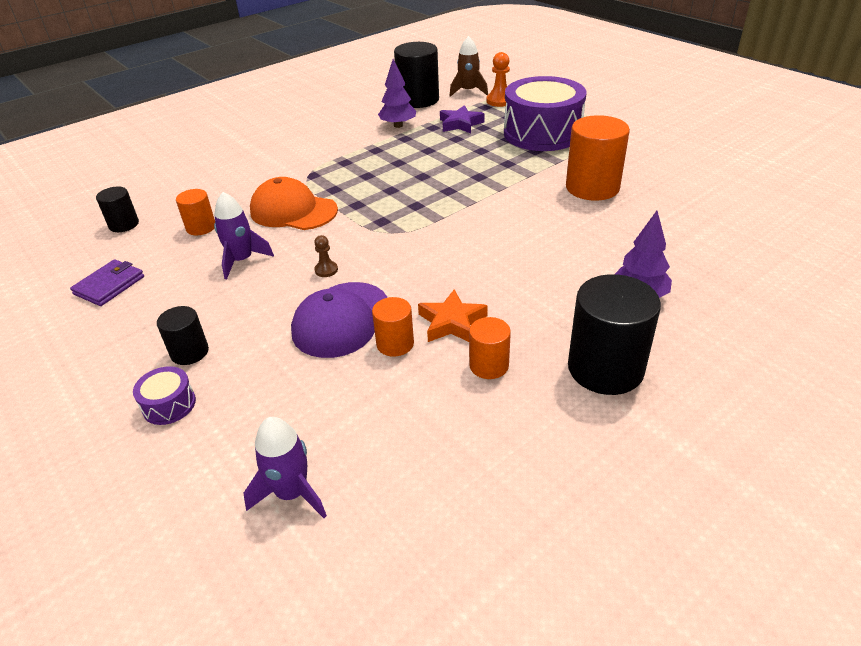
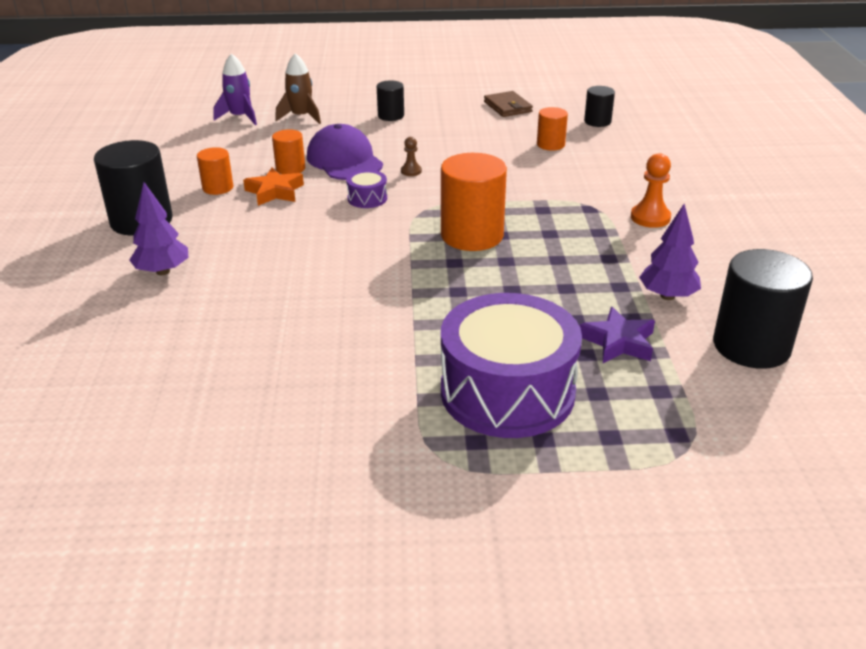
camera: 125 degrees right, 5 degrees down
(109, 285) = (508, 107): purple wallet -> brown wallet
(169, 405) = (353, 104): purple drum -> purple drum (367, 198)
(242, 260) = (474, 148): purple rocket -> none
(293, 211) = (525, 182): orange cap -> none
(468, 91) = (746, 407): brown rocket -> brown rocket (301, 117)
(500, 101) = (670, 417): orange pawn -> orange pawn (650, 217)
(592, 187) = (329, 347): orange cylinder -> orange cylinder (472, 235)

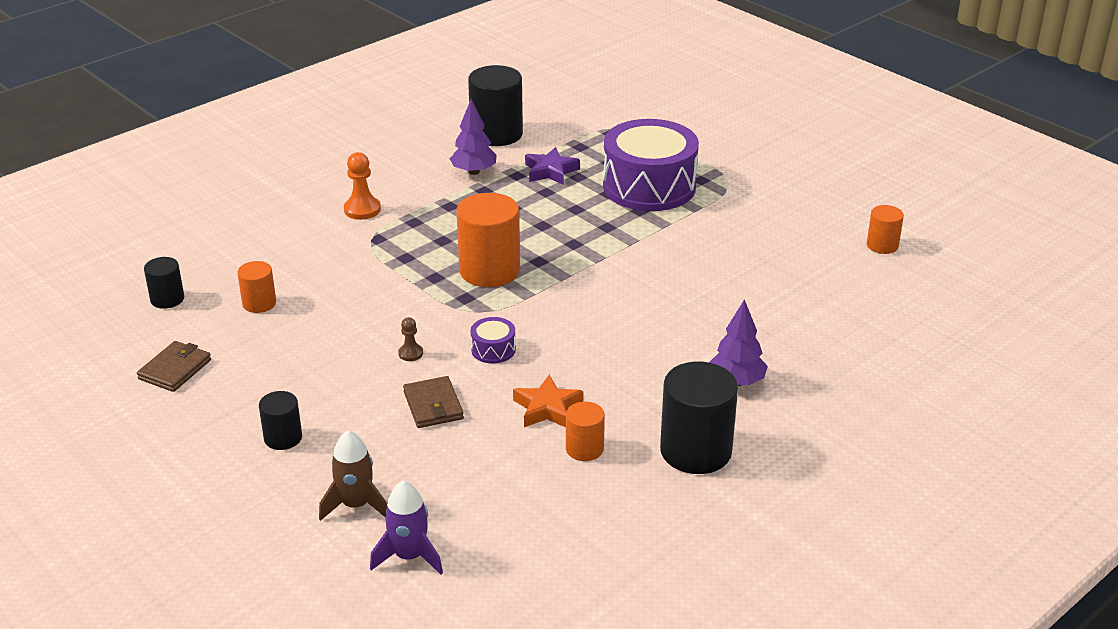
camera: 130 degrees left, 0 degrees up
(290, 168) = (491, 429): orange cylinder -> orange cylinder (882, 245)
(344, 160) = (433, 405): purple cap -> brown wallet

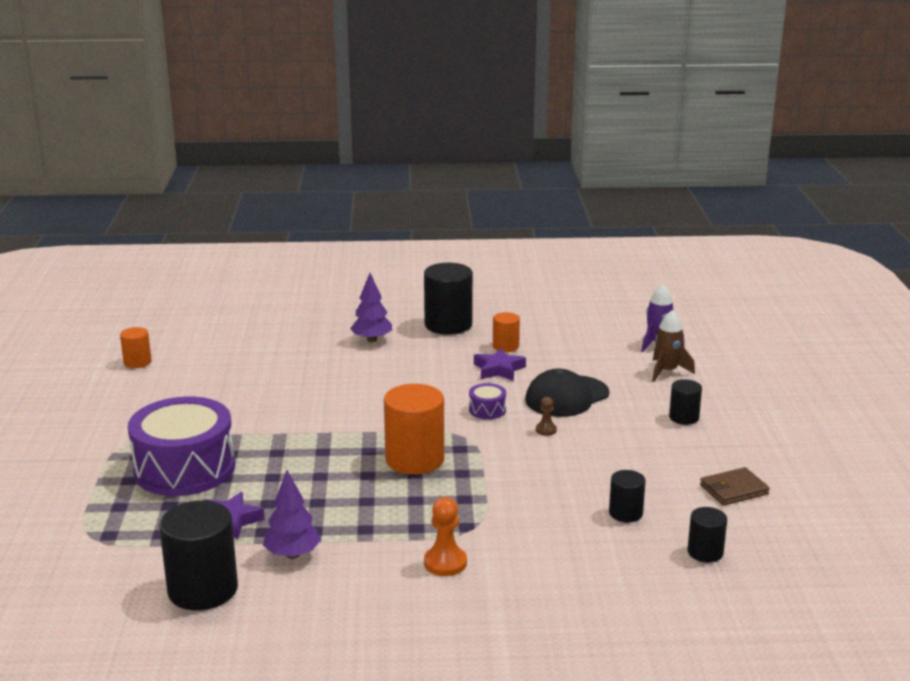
camera: 140 degrees left, 10 degrees down
(259, 303) = (625, 513): orange cylinder -> black cylinder
(433, 405) = (566, 397): brown wallet -> black cap
(547, 408) = (499, 369): orange star -> purple star

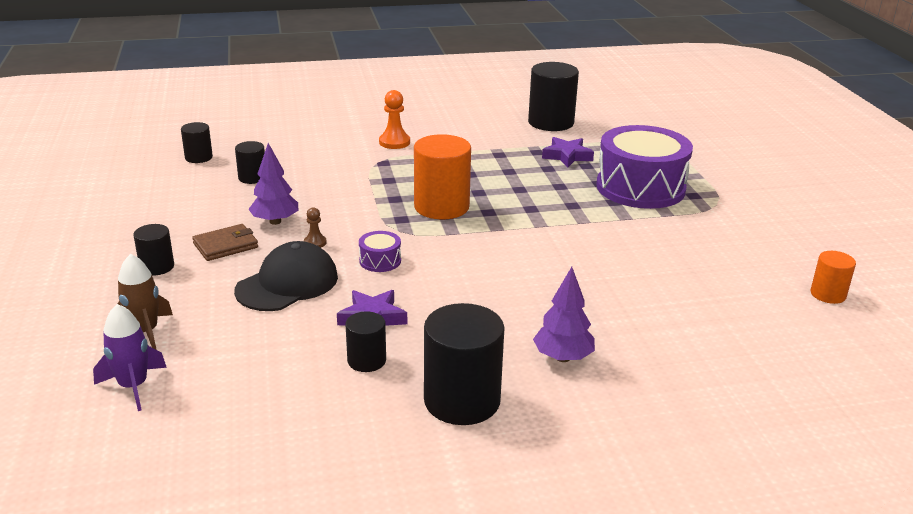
camera: 170 degrees right, 5 degrees up
(292, 554) = (505, 141): purple tree -> purple tree (275, 221)
(505, 346) = (366, 360): orange cylinder -> black cylinder
(733, 490) = (147, 200): brown wallet -> brown wallet (226, 245)

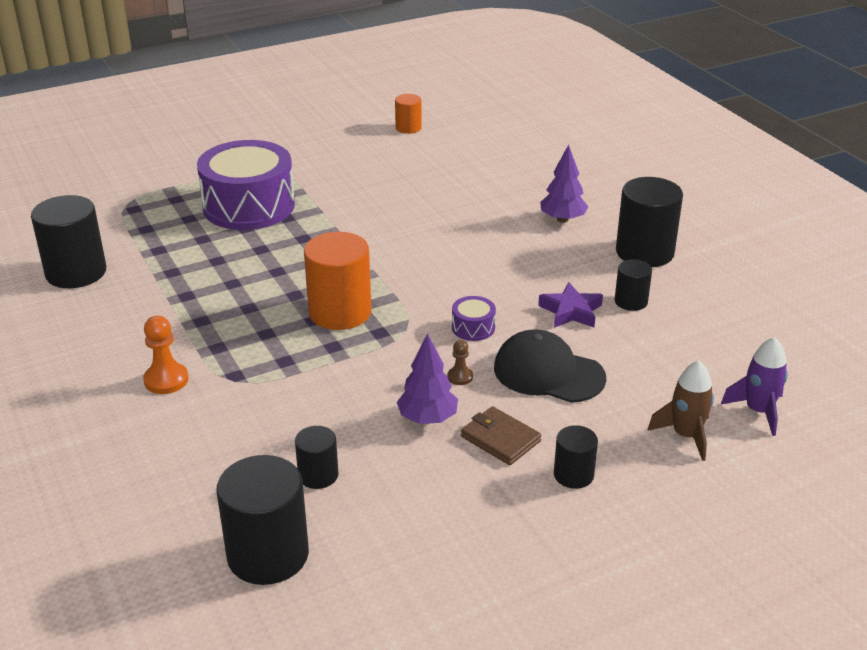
camera: 105 degrees left, 5 degrees up
(198, 157) = (268, 554): black cylinder -> black cylinder, size x1.87
(567, 156) = (180, 252): purple star -> none

